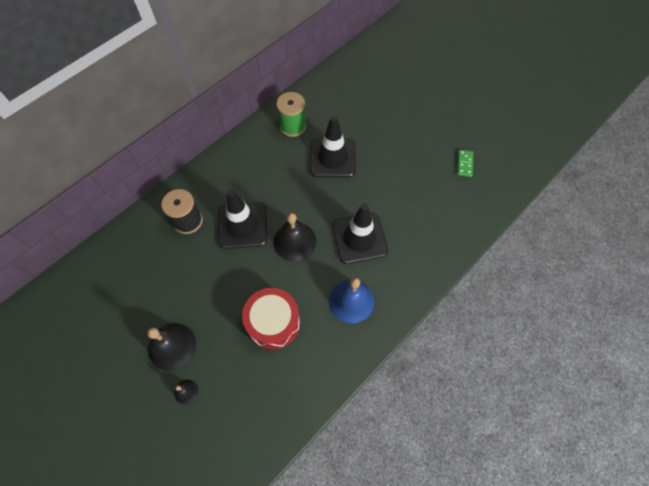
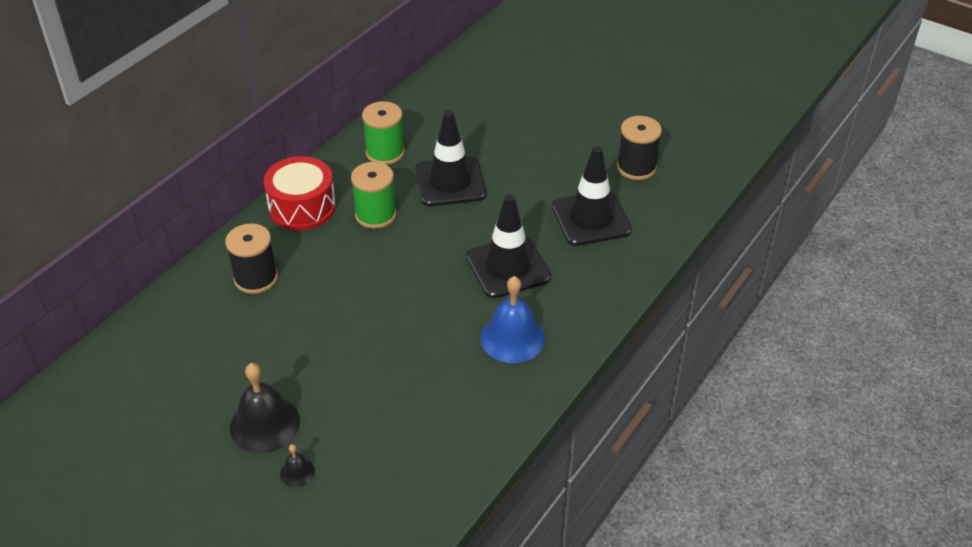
camera: 10 degrees left, 20 degrees down
(242, 225) = (337, 273): black traffic cone -> black traffic cone (591, 218)
(273, 323) = (407, 377): red drum -> red drum (302, 207)
(277, 179) = (375, 215): none -> green spool
(294, 241) = (417, 282): black bell -> none
(464, 164) = (636, 167): green domino -> black spool

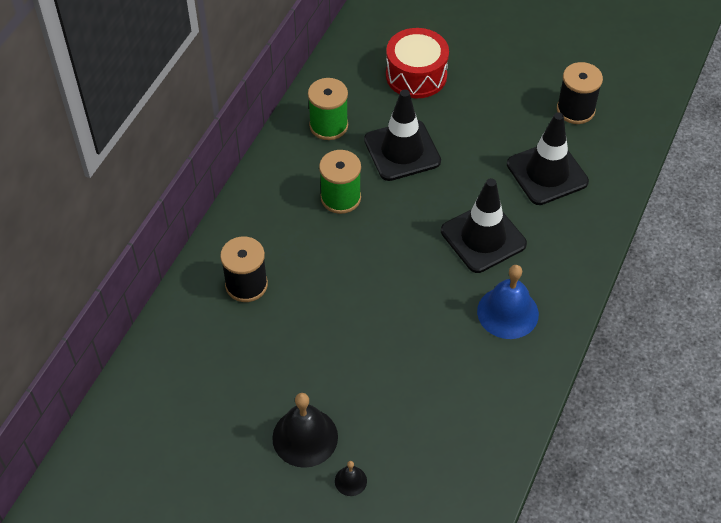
camera: 10 degrees left, 10 degrees up
(302, 207) = (266, 199): red drum -> red drum (416, 75)

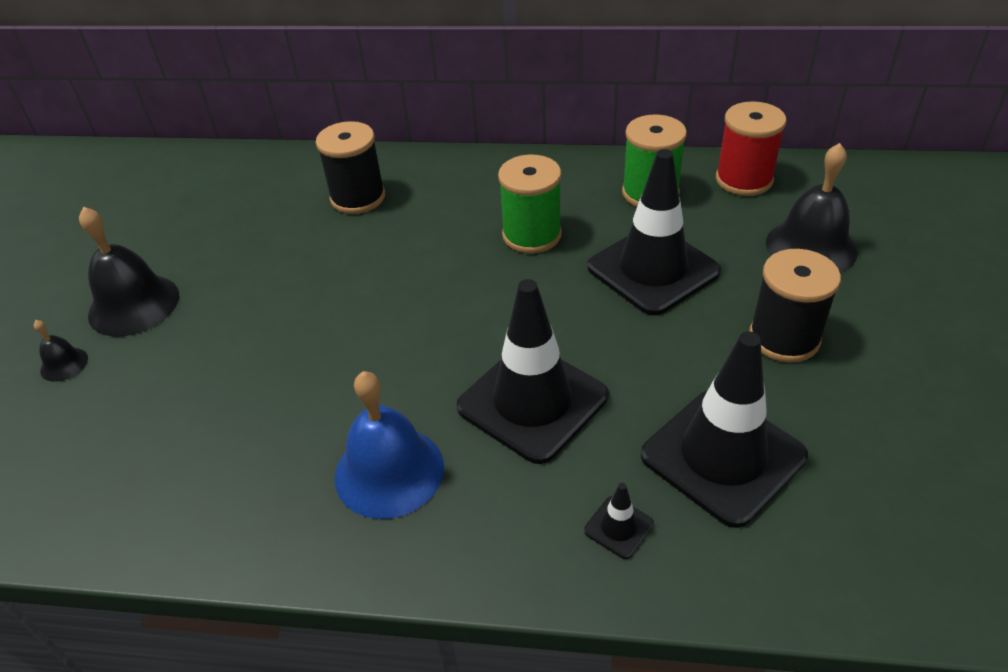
camera: 75 degrees right, 10 degrees down
(339, 77) = (744, 180): none -> red spool
(416, 75) = (811, 246): red drum -> black bell
(573, 227) = (618, 527): none -> black traffic cone
(575, 110) = (909, 465): black spool -> black spool (784, 338)

